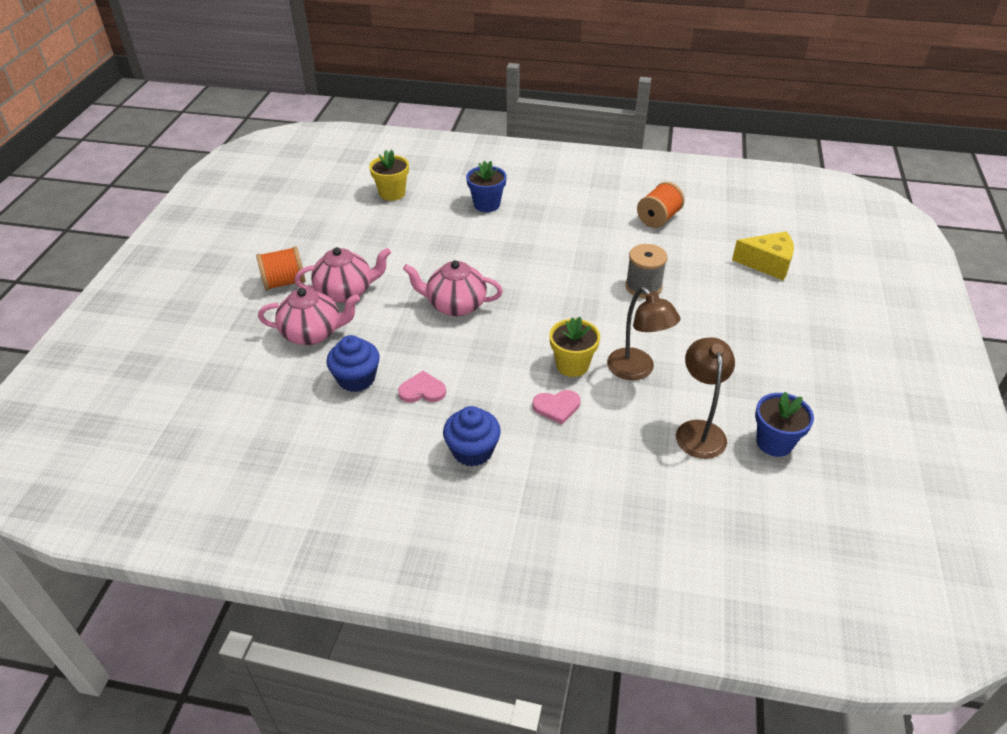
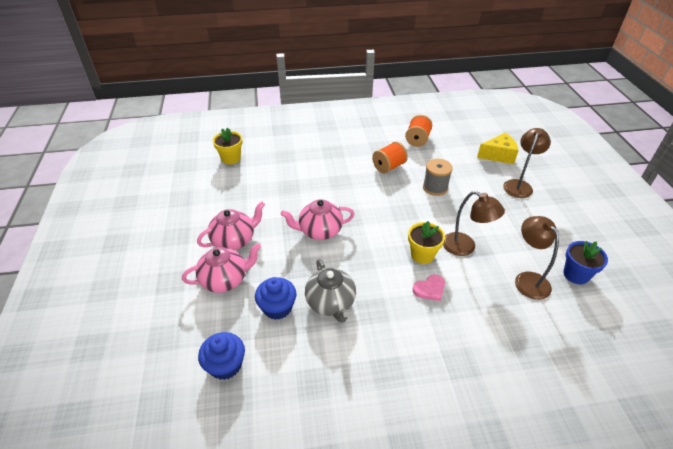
camera: 20 degrees left, 0 degrees up
(284, 282) = (182, 244): orange spool -> orange spool (389, 167)
(422, 390) = (331, 303): pink heart -> grey teapot
(472, 451) = (392, 340): blue cupcake -> blue cupcake (225, 365)
(487, 204) = (302, 153): blue flower pot -> none
(771, 310) = (519, 185): none -> brown lamp

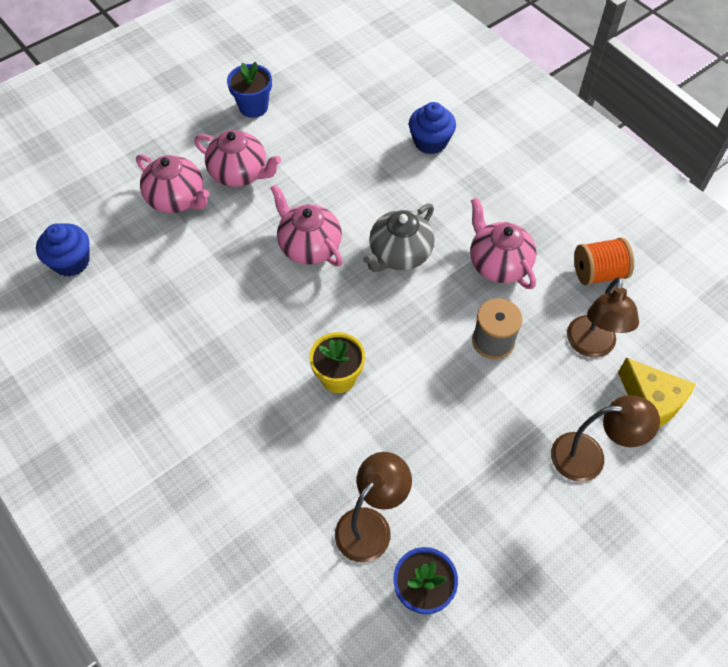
camera: 60 degrees right, 15 degrees up
(186, 213) = (253, 107): none -> blue flower pot
(231, 158) = (379, 88): yellow flower pot -> none
(277, 307) = (165, 266): blue cupcake -> blue cupcake (430, 142)
(331, 303) = (199, 313): grey teapot -> grey teapot (399, 254)
(389, 167) = (498, 264): orange spool -> pink teapot
(430, 289) = (281, 408): pink heart -> none
(465, 247) = (386, 424): brown lamp -> brown lamp (591, 346)

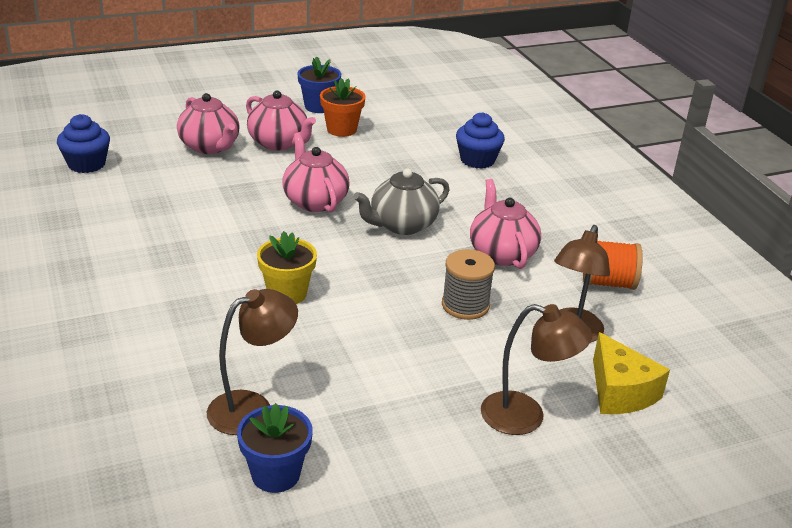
camera: 15 degrees right, 25 degrees down
(289, 135) = (341, 129): none -> orange flower pot

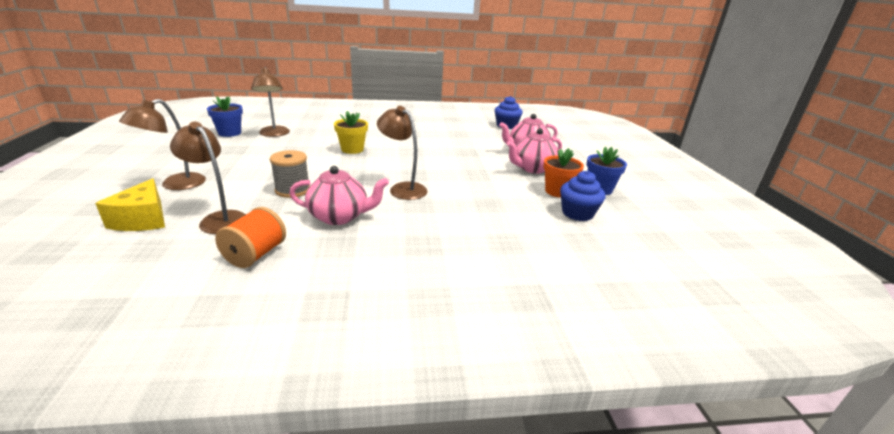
camera: 105 degrees right, 5 degrees down
(315, 201) = (447, 168): pink teapot -> none
(402, 225) = (402, 188): grey teapot -> brown lamp
(477, 160) = (498, 241): blue cupcake -> blue cupcake (577, 213)
(620, 392) = (143, 219): yellow cheese -> yellow cheese turned 90 degrees counterclockwise

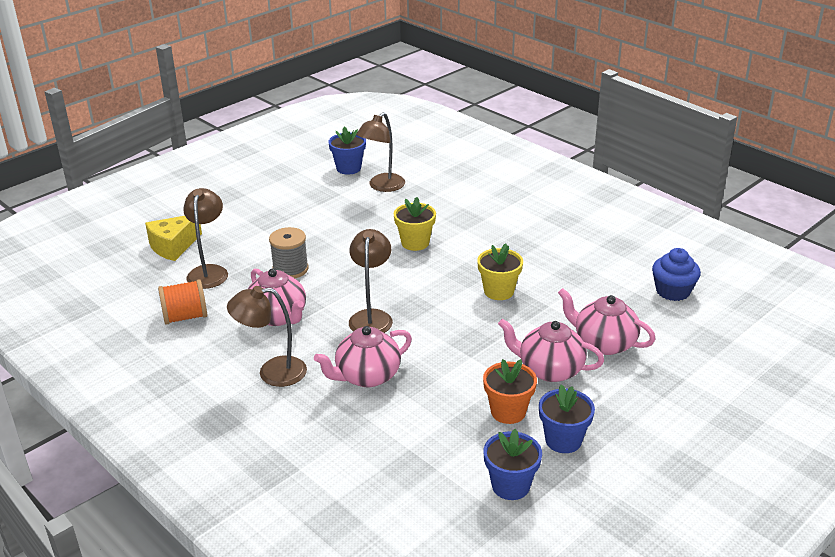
camera: 55 degrees right, 5 degrees up
(175, 185) = (230, 220): brown lamp -> brown lamp (272, 372)
(442, 151) = (499, 291): none -> yellow flower pot
(464, 215) = (367, 376): none -> pink teapot
(577, 213) = (468, 444): blue cupcake -> none
(629, 217) = (510, 486): none -> blue flower pot

